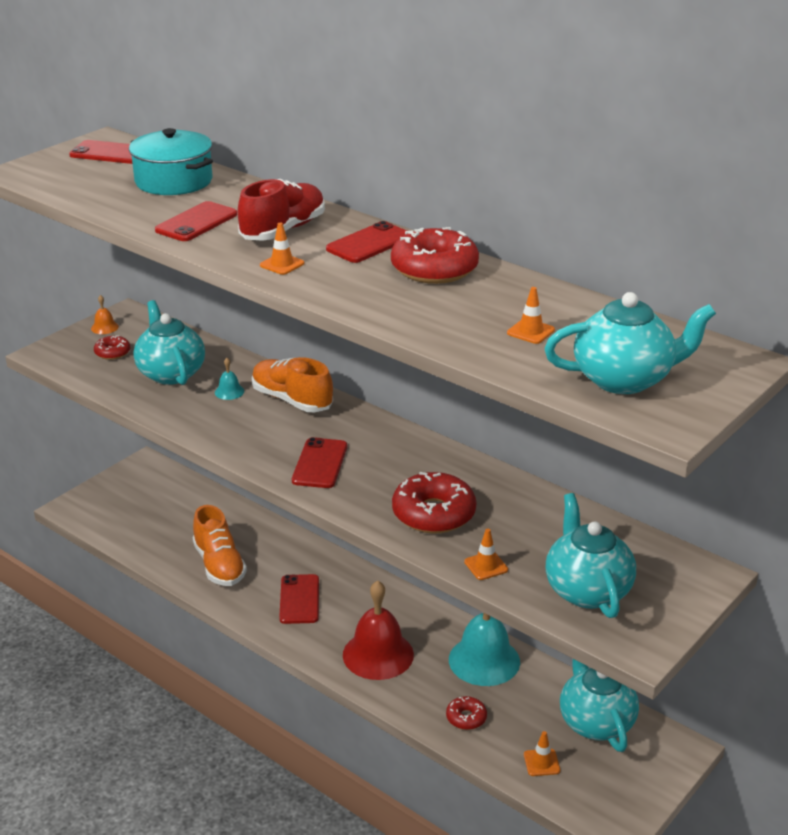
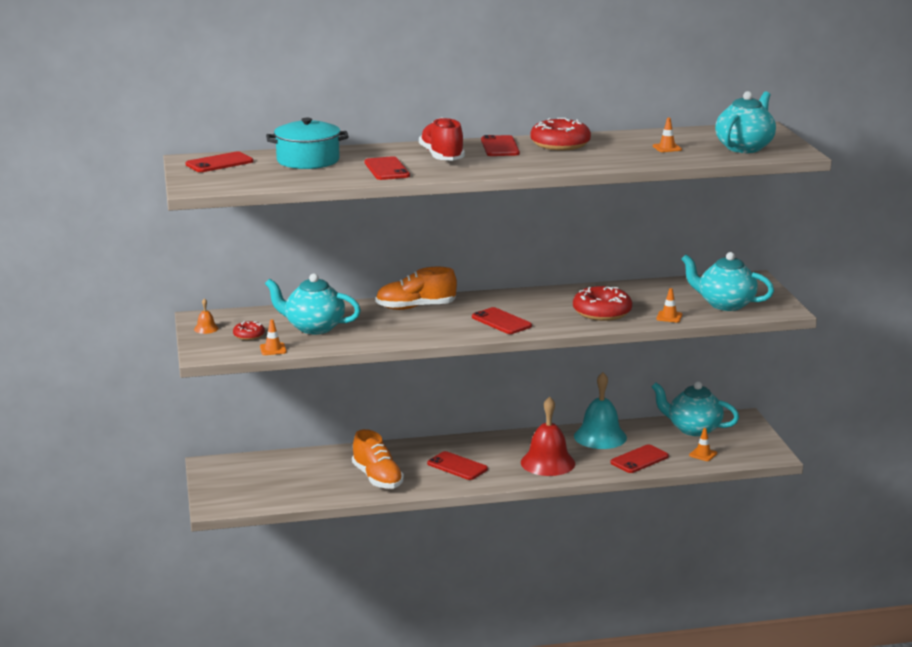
camera: 50 degrees left, 10 degrees down
(219, 565) = (377, 478): orange shoe -> orange shoe turned 45 degrees clockwise
(229, 392) = (371, 319): turquoise bell -> none
(282, 264) = (488, 167): orange traffic cone -> orange traffic cone (273, 349)
(466, 718) = (639, 459): red donut -> red phone

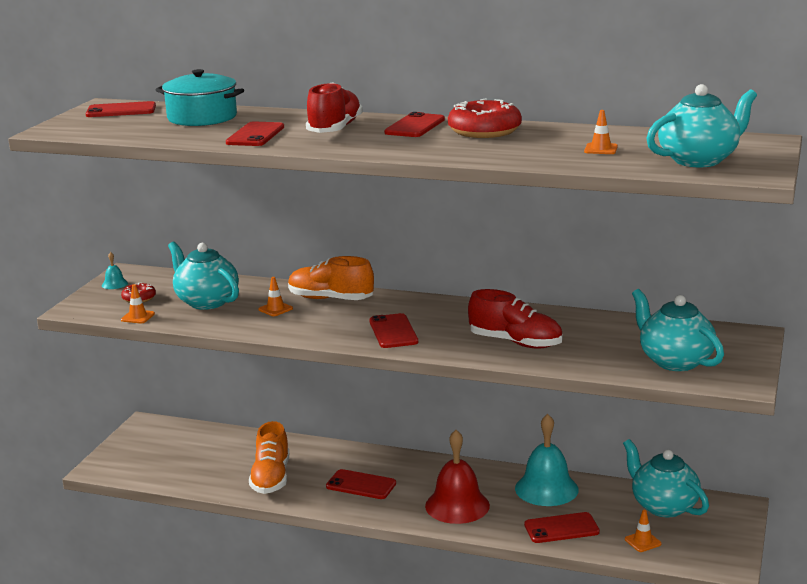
camera: 30 degrees right, 0 degrees up
(206, 328) = (114, 284): orange bell -> turquoise bell
(457, 466) = (361, 485): red phone -> red phone turned 45 degrees counterclockwise
(602, 312) = (515, 342): red donut -> red shoe
(669, 317) = (586, 363): orange traffic cone -> orange traffic cone (275, 309)

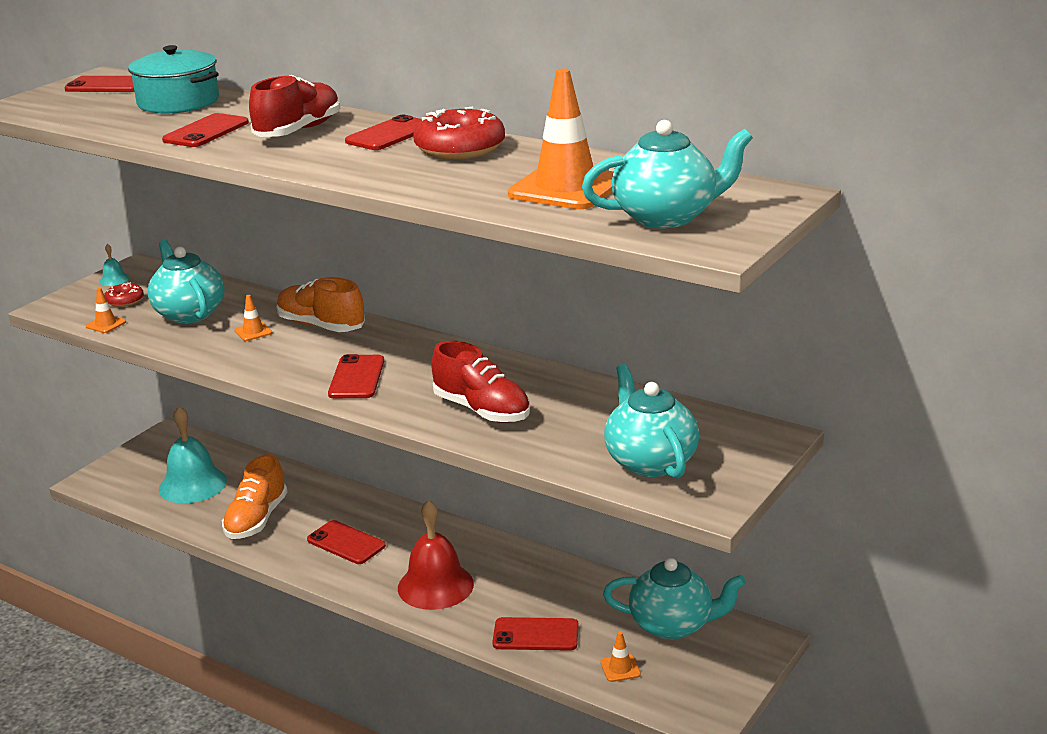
camera: 15 degrees right, 5 degrees up
(546, 489) = (549, 580): turquoise bell -> turquoise bell (192, 484)
(601, 149) = (566, 188): orange traffic cone -> orange traffic cone, size x2.36
(663, 506) = (672, 625): turquoise teapot -> turquoise teapot turned 120 degrees clockwise

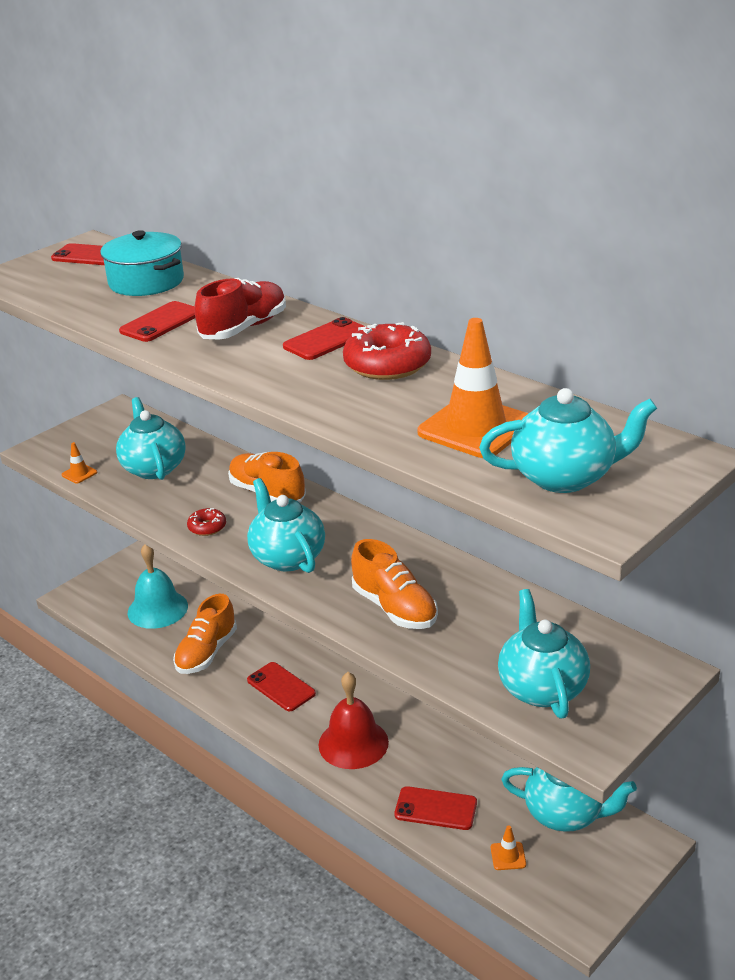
camera: 10 degrees right, 5 degrees up
(114, 280) = (96, 423): turquoise bell -> none
(125, 301) = (101, 448): red donut -> red donut (207, 527)
(253, 332) = (205, 494): orange traffic cone -> none
(356, 377) = (287, 557): red phone -> turquoise teapot
(482, 410) = (394, 608): red shoe -> orange shoe

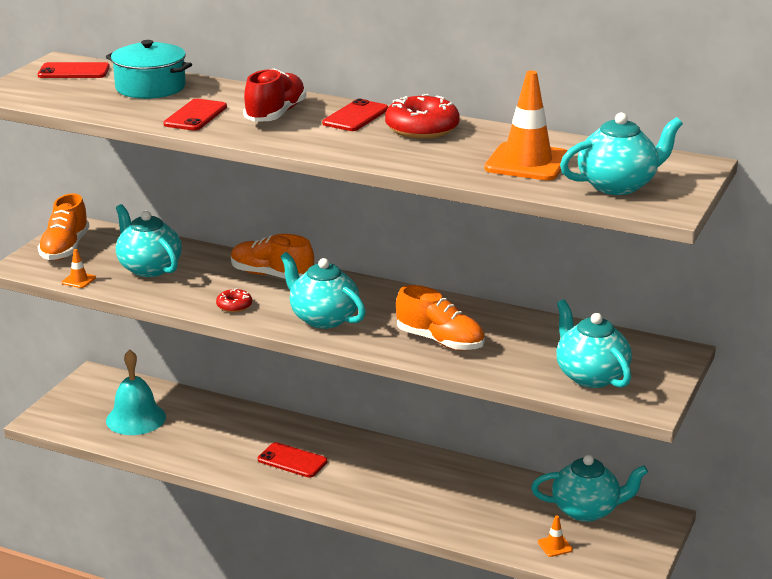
camera: 20 degrees left, 5 degrees down
(206, 652) = (205, 445): orange shoe -> orange shoe (65, 248)
(353, 743) = (382, 491): red bell -> none
(435, 809) = (478, 525): red phone -> none

